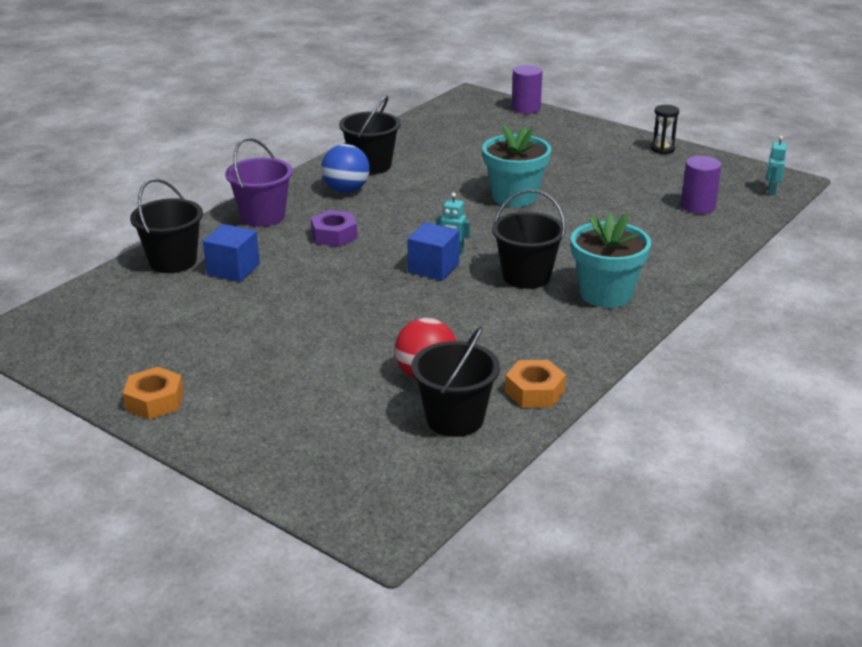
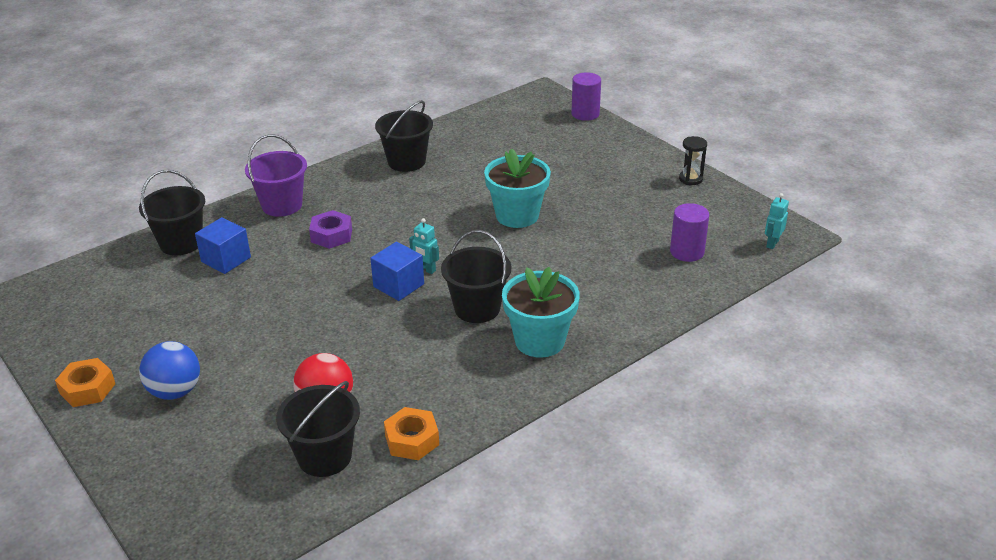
camera: 15 degrees right, 5 degrees up
(346, 190) = (369, 186): blue ball -> blue ball (175, 391)

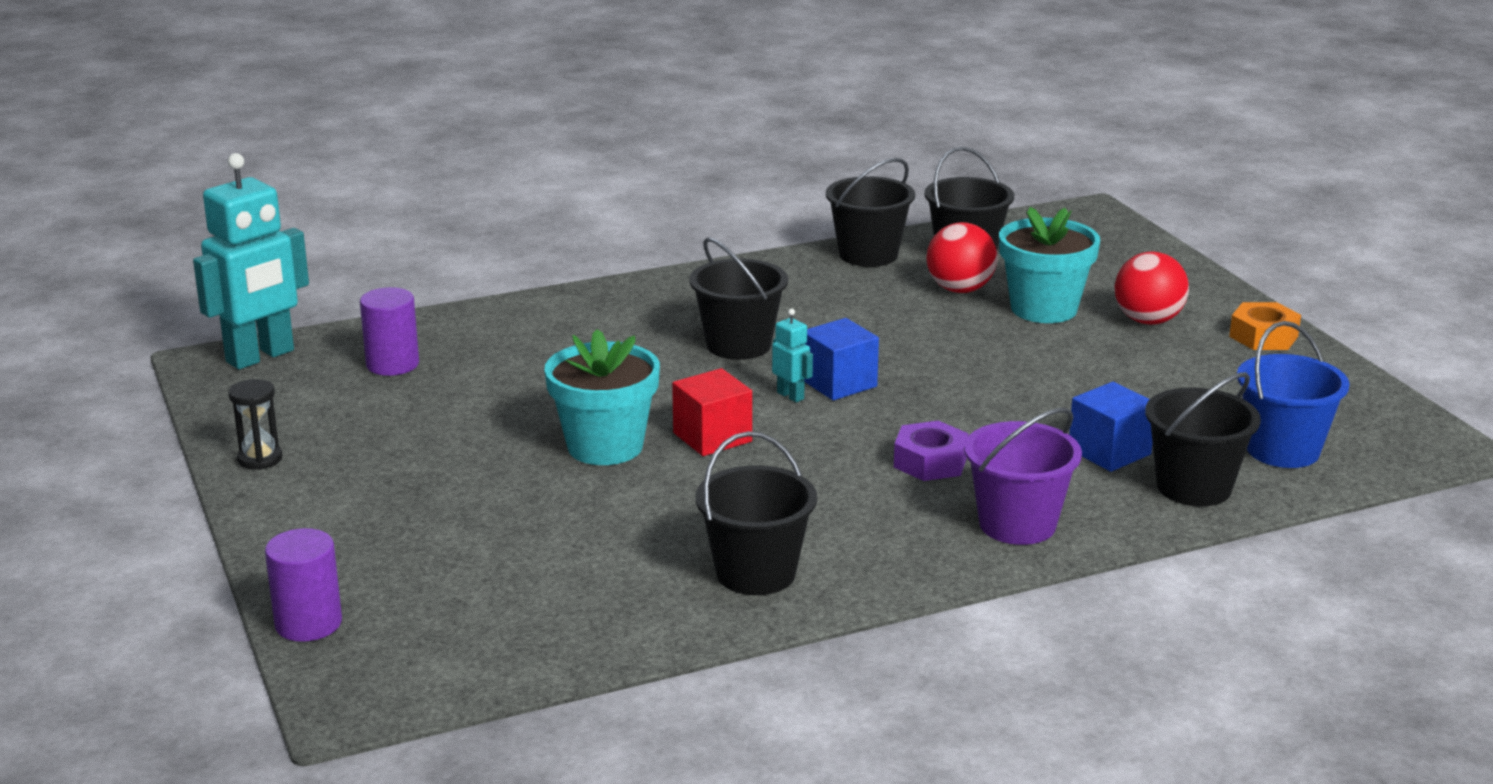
camera: 165 degrees left, 10 degrees down
(118, 278) = (1282, 450): none -> blue bucket
(175, 391) = (1148, 321): blue ball -> red ball
(412, 440) = (868, 255): orange nut -> black bucket
(460, 231) = (712, 437): none -> red cube
(539, 341) = (677, 306): turquoise flower pot -> turquoise flower pot (1044, 309)
(772, 244) = (260, 357): turquoise robot -> turquoise robot, size x2.32

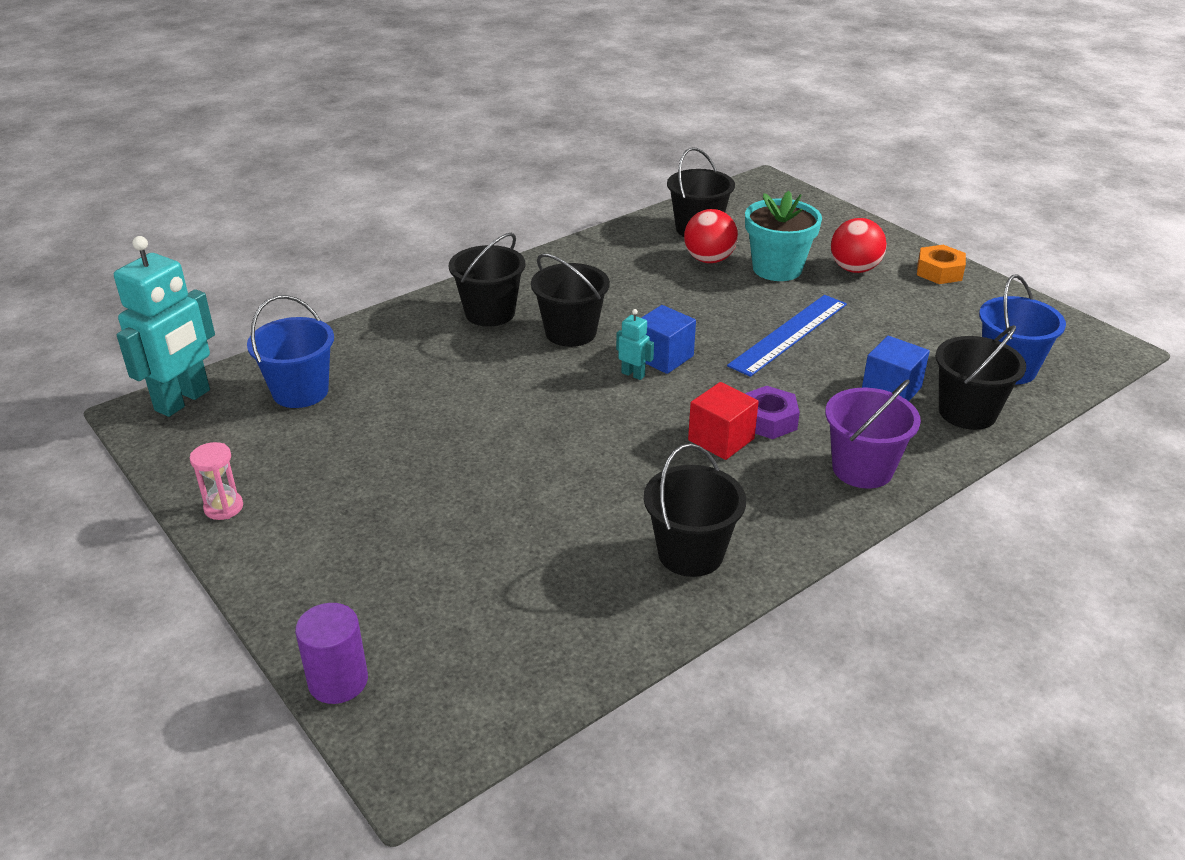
camera: 15 degrees left, 10 degrees up
(260, 459) = (223, 507): black hourglass -> pink hourglass
(392, 364) = (300, 391): purple cylinder -> blue bucket
(605, 447) = (511, 446): turquoise flower pot -> none
(712, 437) = (592, 423): red cube -> red cube (721, 439)
(868, 255) = (627, 237): black bucket -> black bucket (490, 313)
(1014, 379) = (789, 334): none -> blue ruler

